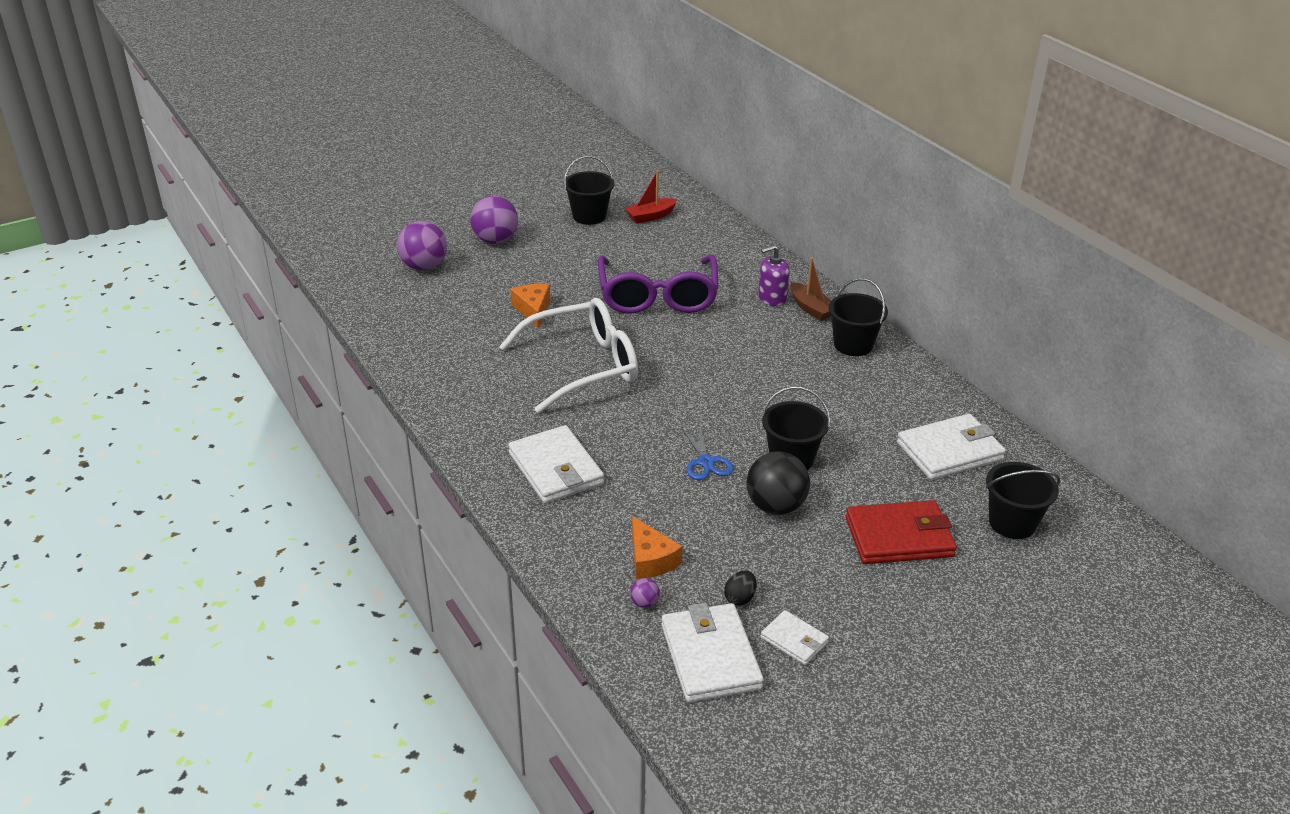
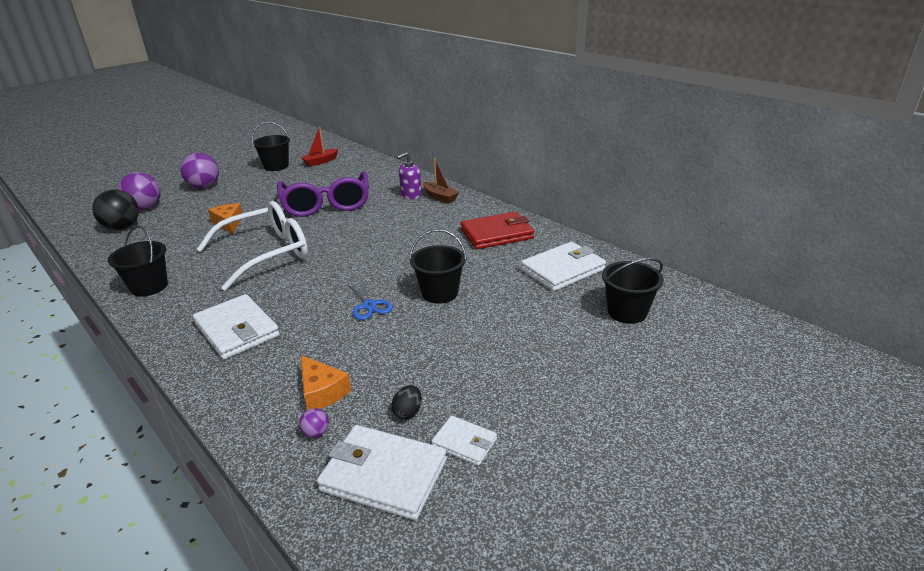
camera: 10 degrees left, 5 degrees down
(710, 657) = (384, 475): white wallet -> white wallet turned 45 degrees counterclockwise
(775, 506) = (431, 330): black ball -> black ball (122, 227)
(853, 345) = (474, 214): black bucket -> black bucket (149, 287)
(899, 537) = (539, 337): red wallet -> red wallet (497, 234)

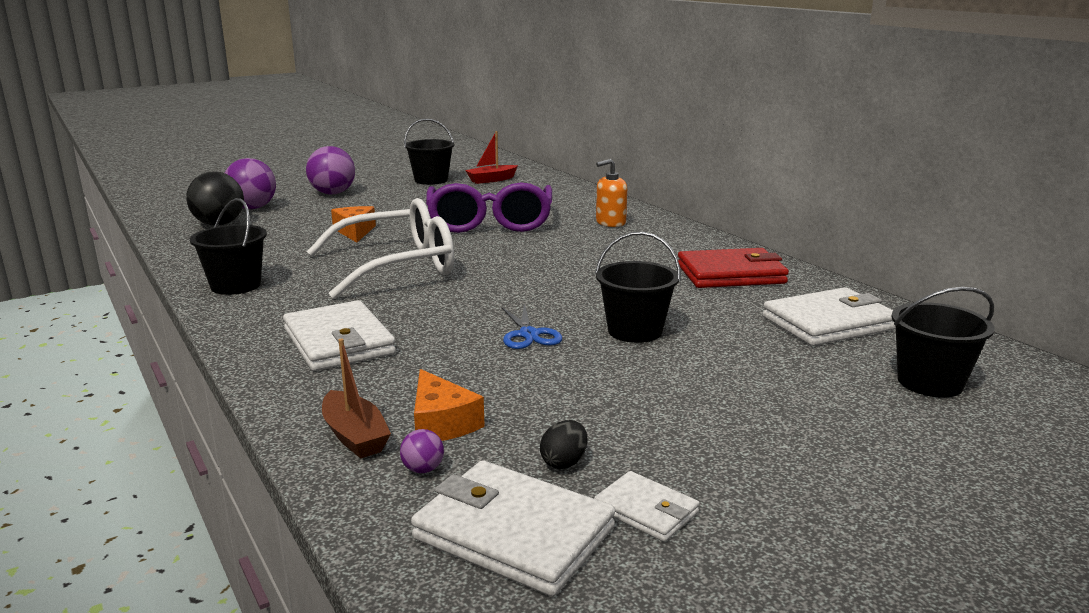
camera: 10 degrees right, 10 degrees down
(411, 195) = (610, 222): purple soap dispenser -> orange soap dispenser
(440, 197) = (652, 228): brown boat -> brown boat (355, 436)

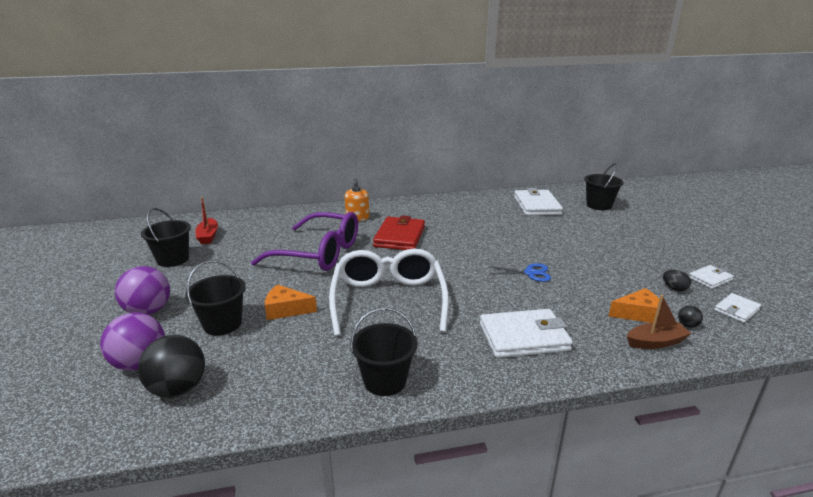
camera: 70 degrees left, 5 degrees up
(423, 469) = (687, 325): purple ball -> black ball
(514, 533) = (736, 310): white wallet -> white wallet, size x0.54
(635, 331) = (533, 246): black bucket -> black bucket (222, 324)
(730, 274) = (466, 209): red wallet -> red wallet (399, 237)

